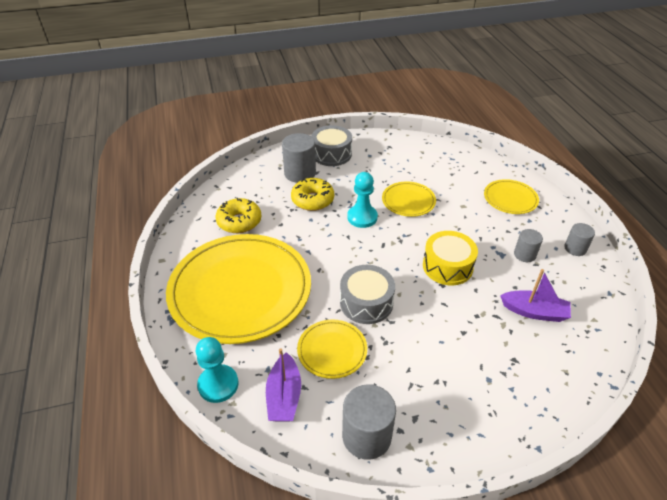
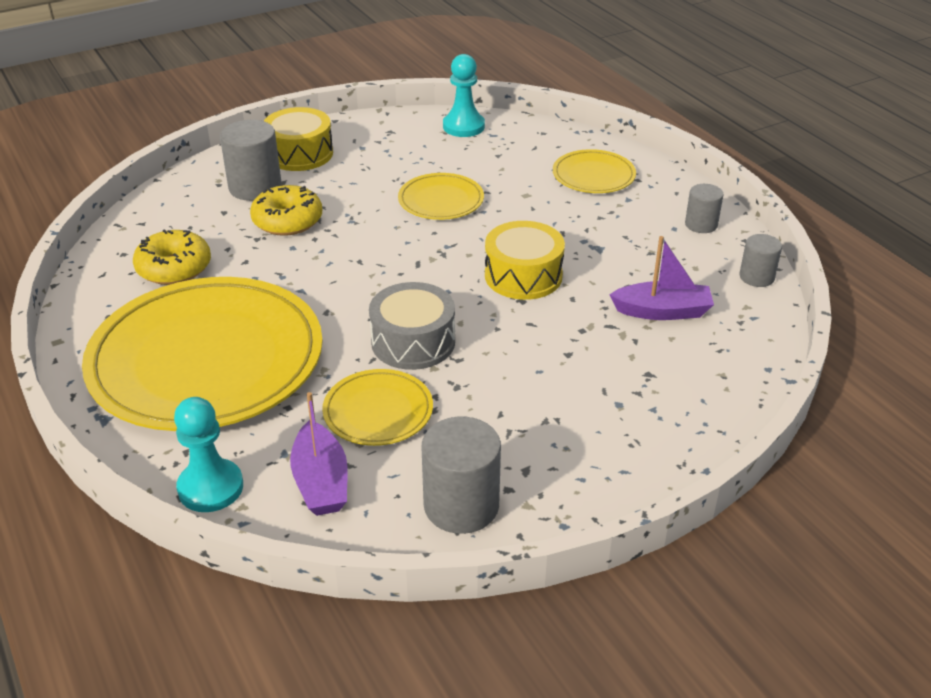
camera: 15 degrees left, 5 degrees down
(331, 154) = (299, 154): grey drum -> yellow drum
(362, 217) = (374, 232): turquoise pawn -> turquoise pawn (463, 126)
(524, 254) = (631, 243): grey cylinder -> grey cylinder (756, 277)

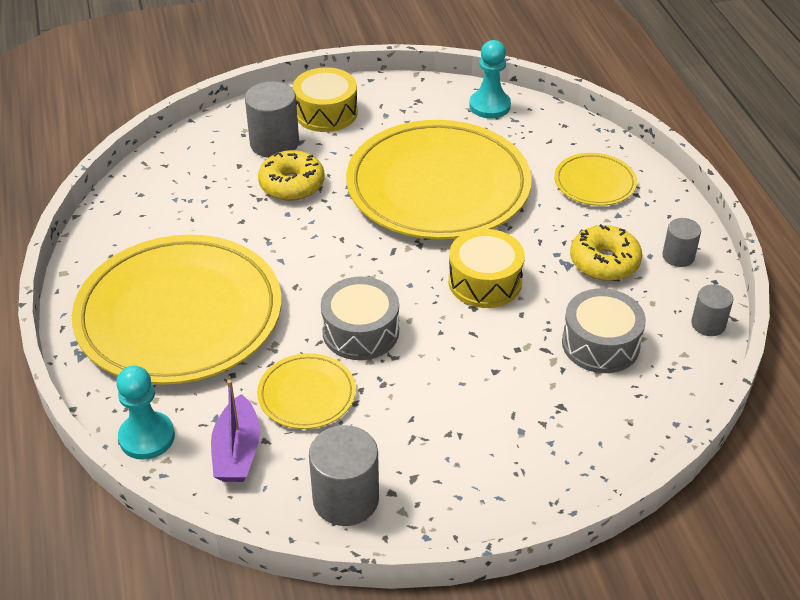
camera: 15 degrees right, 5 degrees up
(174, 268) = (179, 217): yellow donut -> yellow donut (604, 262)
(441, 200) = (438, 186): yellow plate -> yellow plate, size x2.24
(662, 311) = (600, 344): purple boat -> grey drum

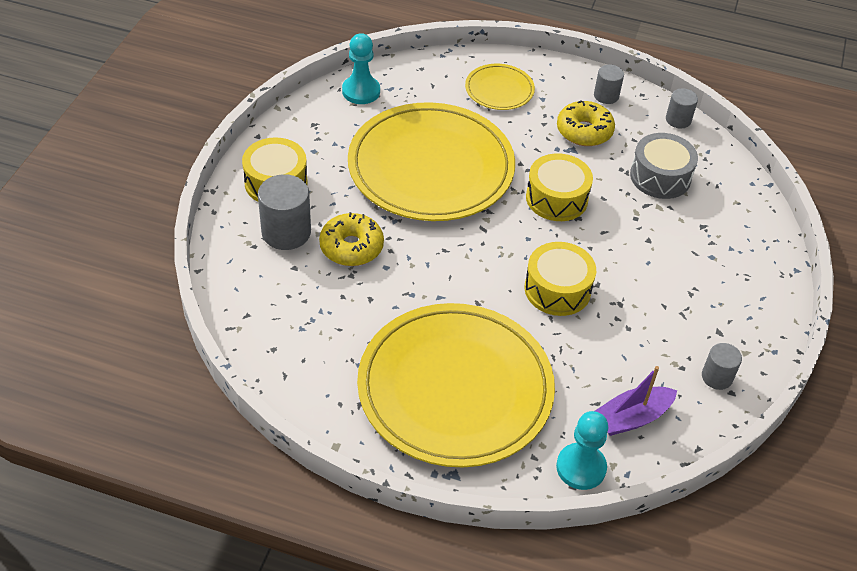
camera: 60 degrees left, 5 degrees up
(237, 451) = (632, 418): purple boat -> purple boat turned 120 degrees clockwise
(307, 394) = (601, 351): yellow plate -> none
(346, 499) = (717, 377): grey cylinder -> grey cylinder, size x0.59
(360, 331) = (557, 289): grey drum -> yellow drum

